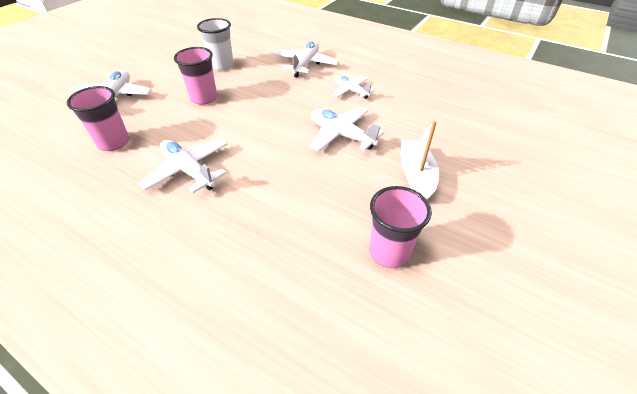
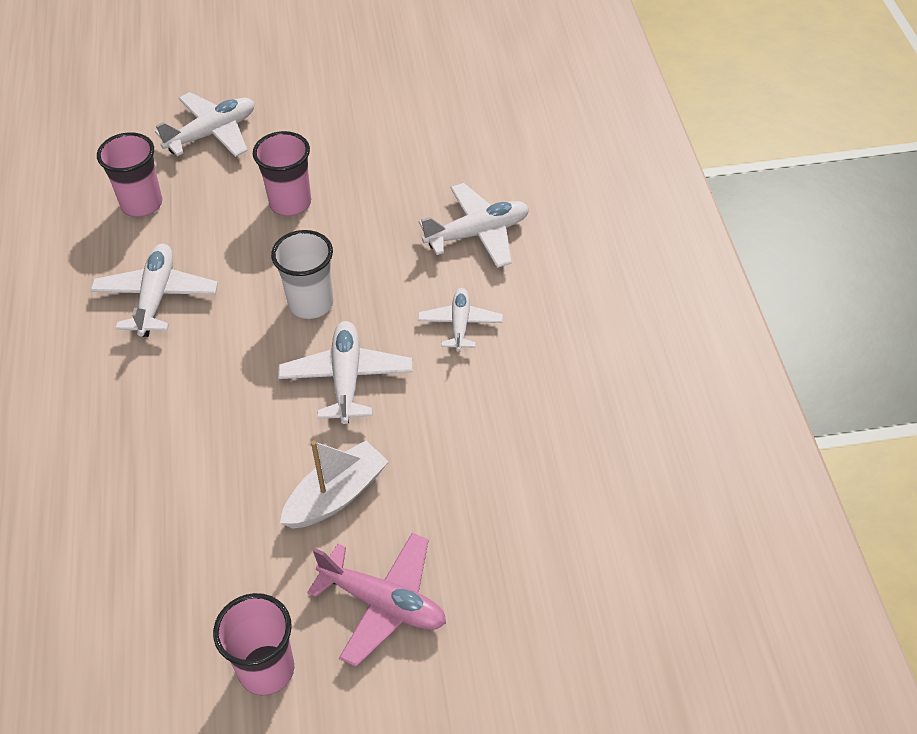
camera: 50 degrees right, 5 degrees up
(222, 65) = (379, 158): white cup -> white cup (311, 304)
(389, 252) = (186, 539): pink cup -> pink cup (266, 670)
(506, 194) = (383, 603): none -> pink plane

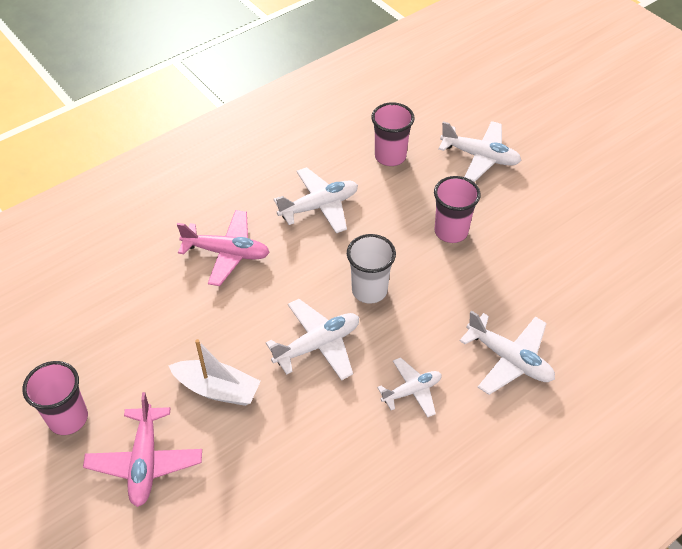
camera: 60 degrees right, 0 degrees up
(148, 413) = (227, 253): none -> pink plane

